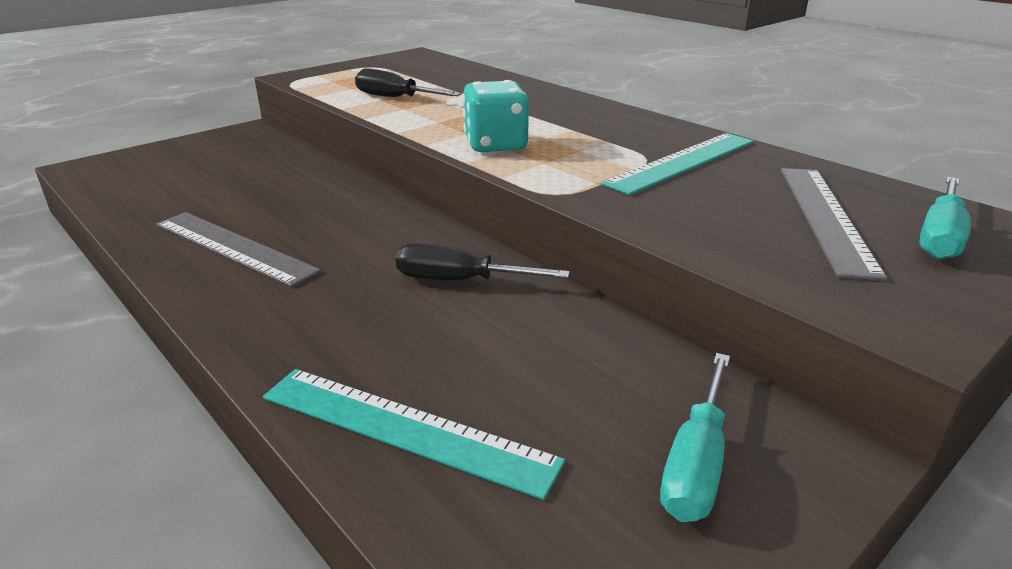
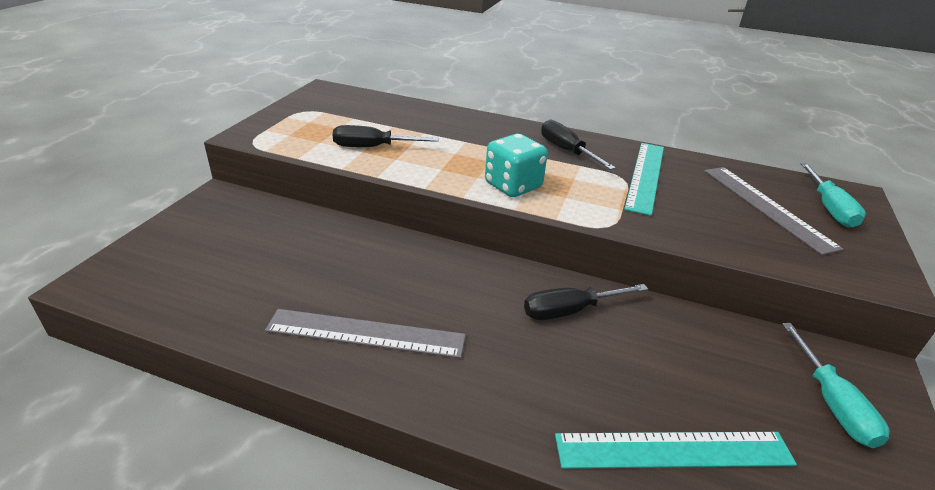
camera: 30 degrees left, 5 degrees up
(611, 128) = (567, 151): none -> black screwdriver

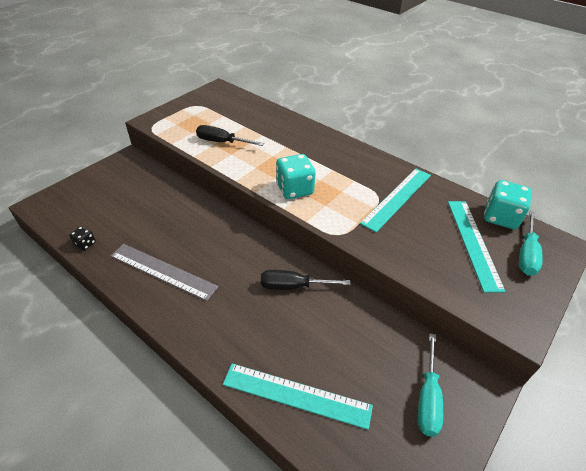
camera: 20 degrees right, 10 degrees up
(209, 322) = (85, 244): none -> black dice
(567, 151) = (353, 166): black screwdriver -> none
(766, 207) = (473, 242): grey ruler -> turquoise ruler
(771, 177) = (500, 217): none -> turquoise dice

